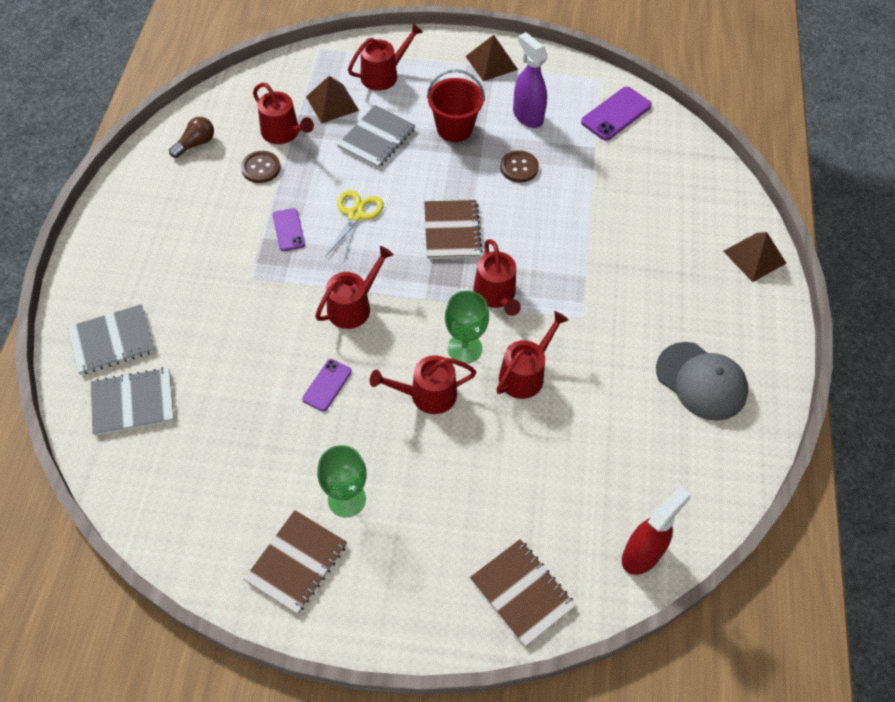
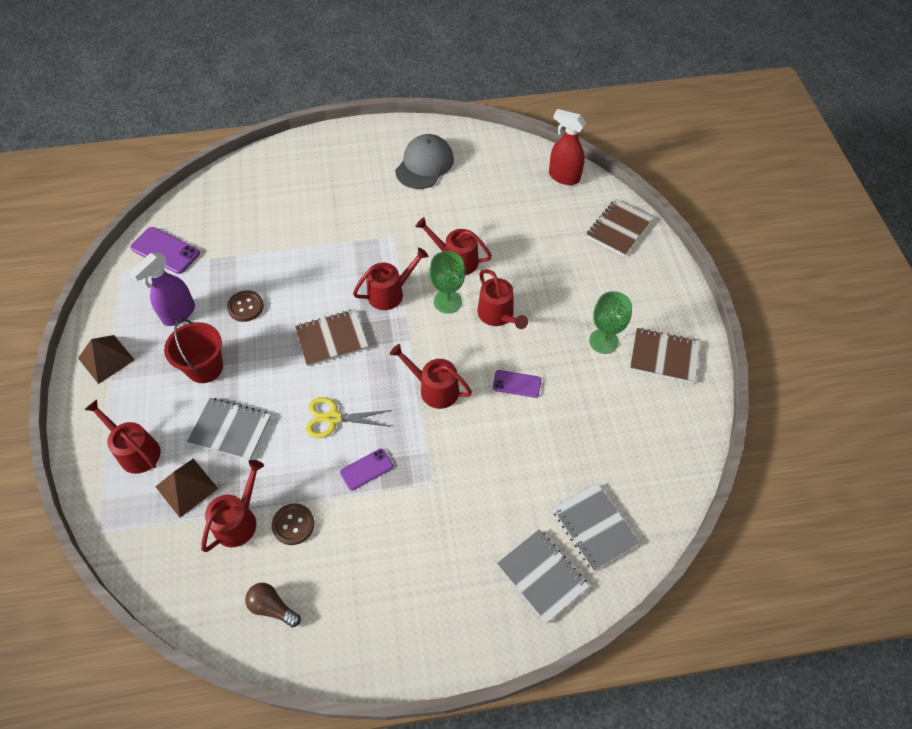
camera: 105 degrees left, 0 degrees up
(754, 257) = (305, 149): brown pyramid -> none

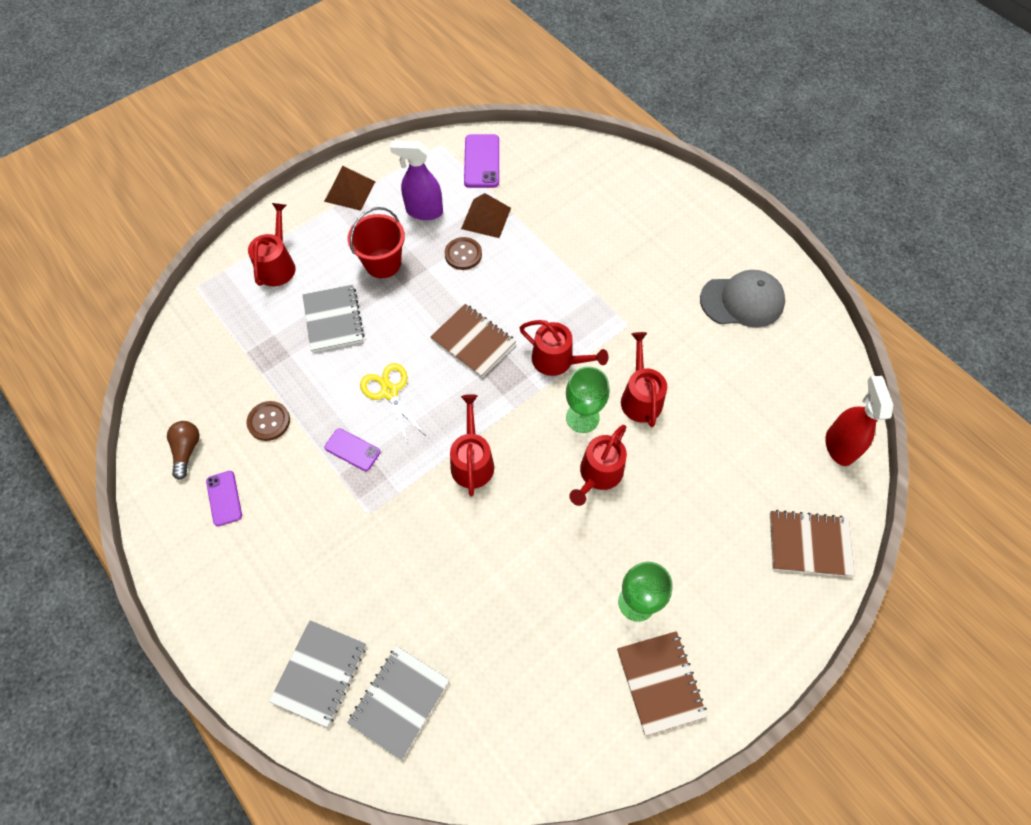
camera: 60 degrees right, 5 degrees up
(186, 487) = (264, 321): brown pyramid -> brown pyramid (486, 218)
(238, 520) = (252, 377): red watering can -> none
(516, 384) = (525, 537): purple phone -> purple phone (224, 498)

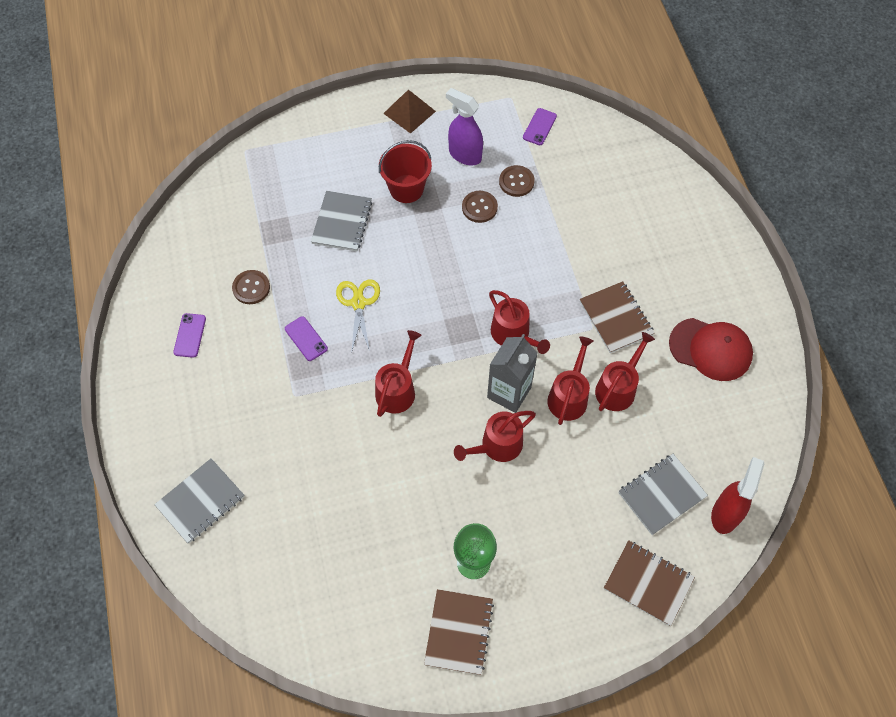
camera: 25 degrees right, 0 degrees up
(187, 450) = (179, 285): brown light bulb -> none
(278, 265) = (318, 157): red watering can -> red watering can (618, 388)
(399, 701) = (249, 550): grey notebook -> grey notebook (661, 495)
(473, 341) = (449, 288): brown notebook -> brown notebook (616, 318)
(482, 161) = (539, 127): purple phone -> purple phone, size x0.63
(486, 218) = (516, 182): brown pyramid -> brown button
(582, 417) = (509, 392): green goblet -> grey carton
(742, 301) = (711, 349): grey cap -> red cap

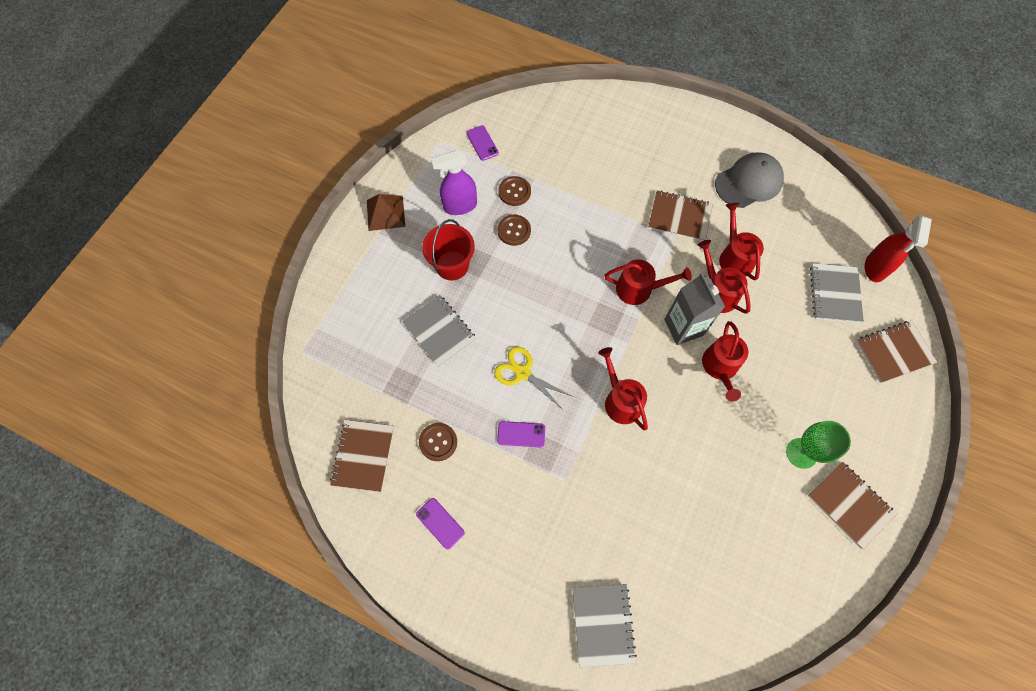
camera: 50 degrees left, 5 degrees up
(199, 248) = (363, 456): none -> brown notebook
(711, 349) = (748, 182): red cap -> grey cap
(725, 514) = (875, 268): red spray bottle -> red spray bottle turned 135 degrees counterclockwise

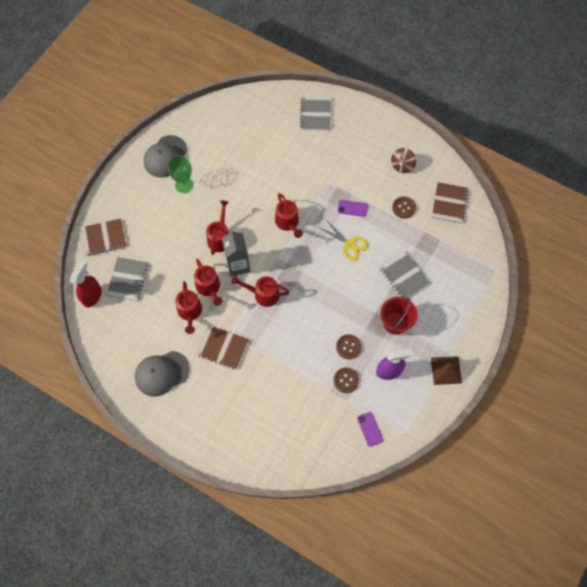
camera: 175 degrees left, 0 degrees up
(440, 523) = (402, 165): purple phone -> brown spinning top
(850, 504) = (165, 157): brown notebook -> grey cap

